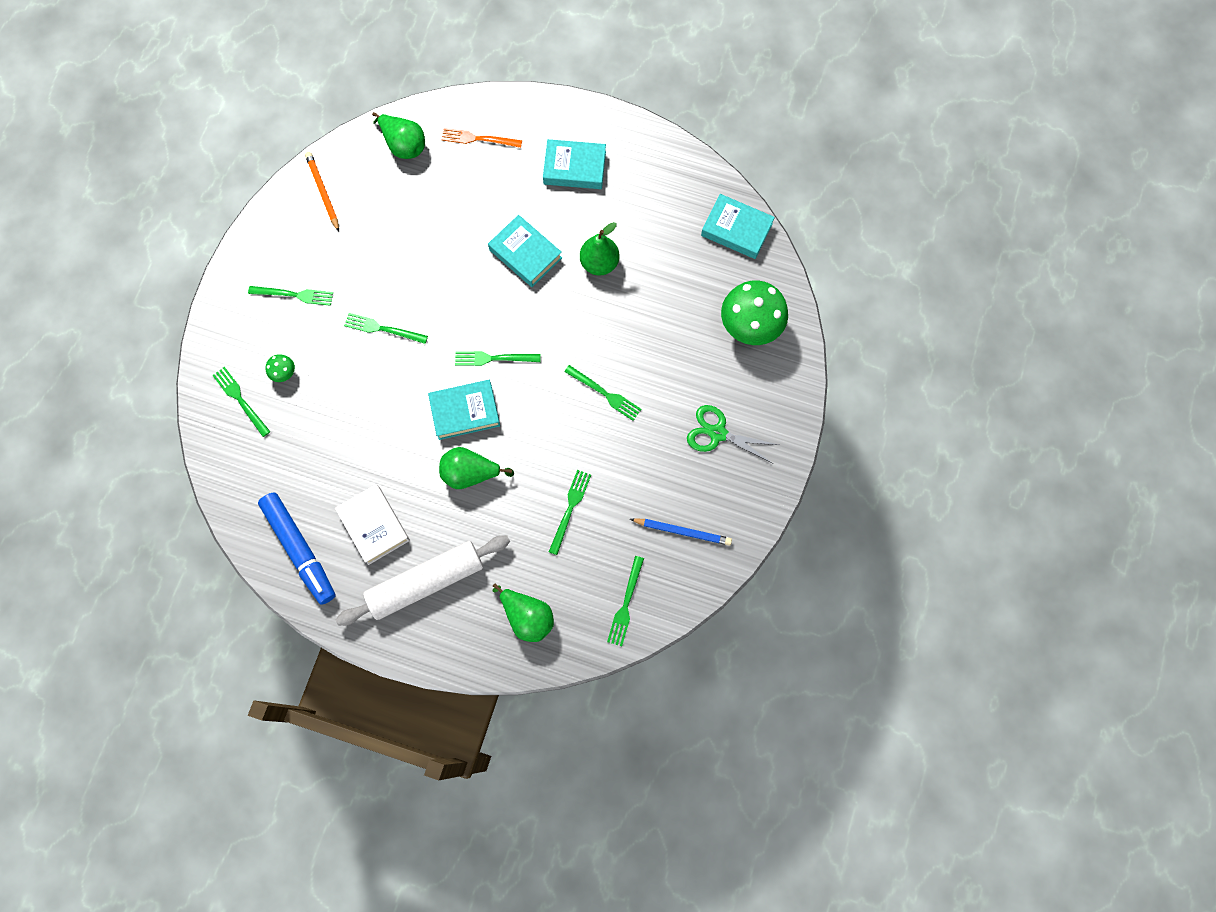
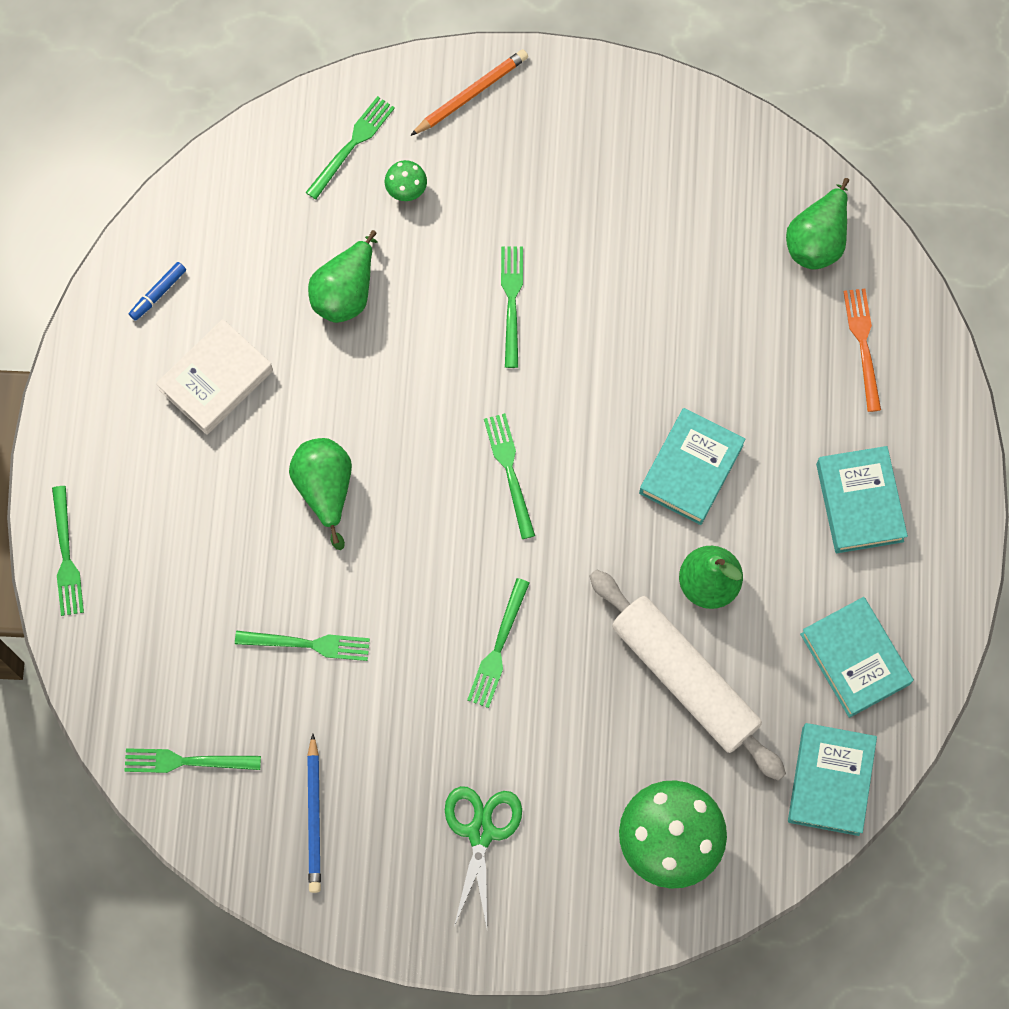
camera: 75 degrees right, 0 degrees up
(294, 295) = (529, 164): green fork -> green fork (66, 556)
(300, 550) = (158, 293): blue marker -> blue marker, size x0.41
(323, 191) = (704, 151): orange pencil -> orange pencil (471, 94)
(426, 582) = (153, 475): white rolling pin -> white rolling pin (684, 678)
(465, 411) = (416, 454): turquoise book -> turquoise book (855, 659)
(527, 617) = (136, 627): green pear -> green pear (346, 292)

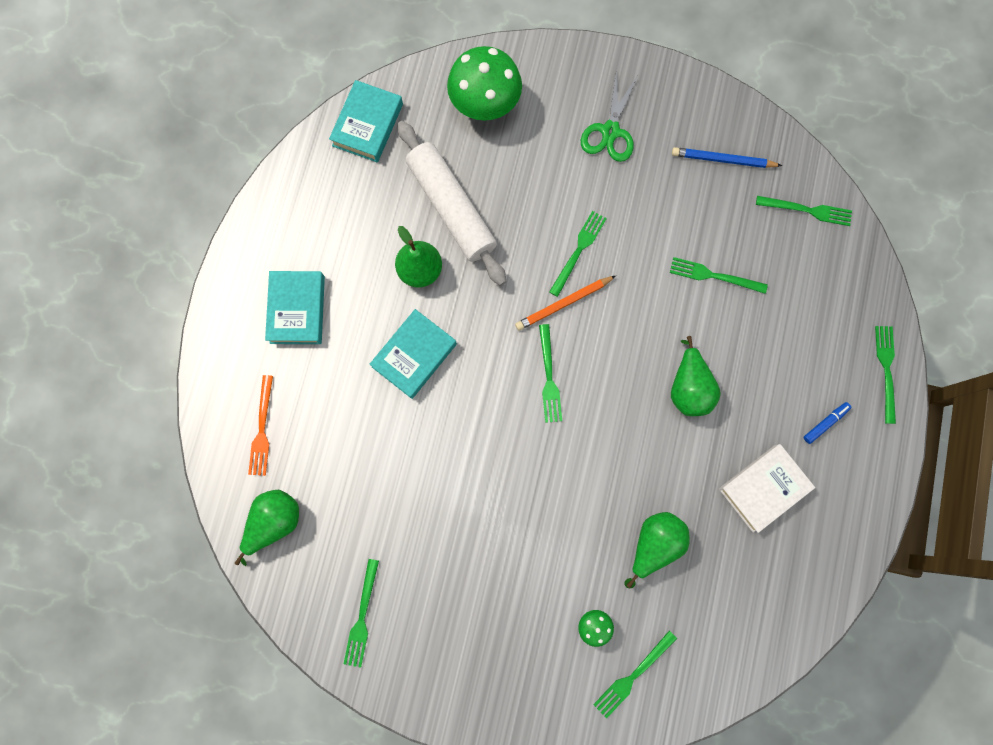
camera: 170 degrees left, 5 degrees up
(158, 293) = (804, 570): blue marker -> blue marker (825, 423)
(314, 817) = (722, 159): blue pencil -> blue pencil turned 90 degrees counterclockwise
(471, 94) = (526, 705): orange pencil -> orange pencil (563, 303)
(512, 301) = (524, 513): green fork -> green fork (362, 616)
(855, 659) = (330, 201): turquoise book -> none

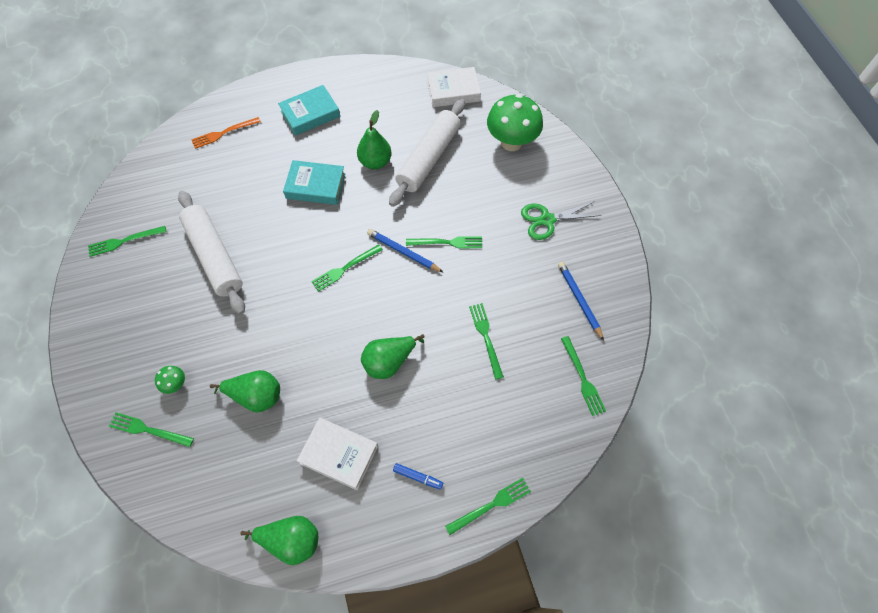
camera: 60 degrees right, 15 degrees down
(274, 522) = (167, 167): green pear -> green pear (291, 540)
(367, 125) = (453, 91): turquoise book -> white book
(447, 516) = (214, 256): none -> white rolling pin
(563, 303) = (403, 251): orange pencil -> blue pencil

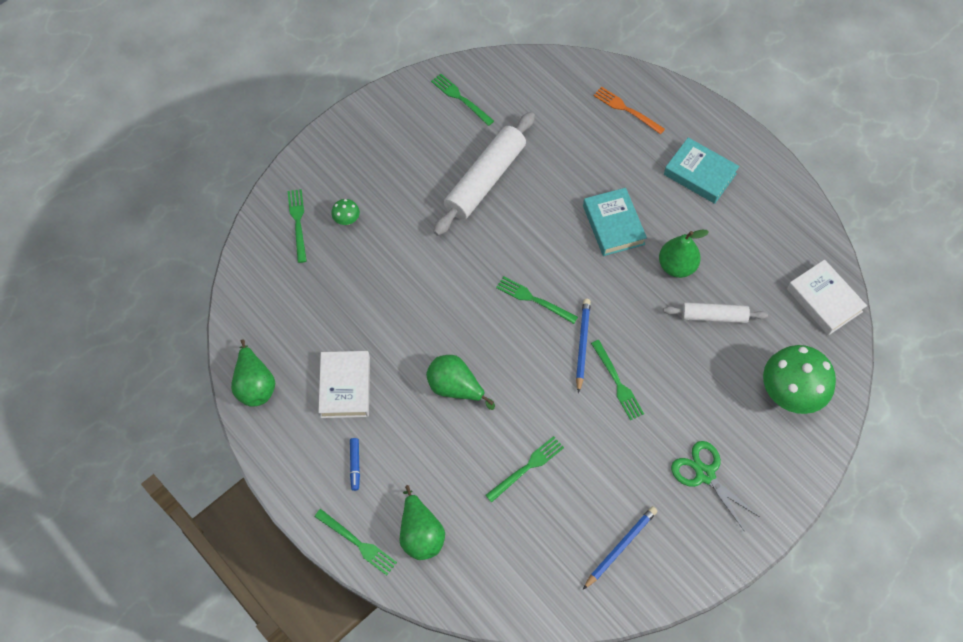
camera: 65 degrees right, 0 degrees up
(256, 396) = (367, 290): green pear -> green pear (420, 534)
(428, 158) = (713, 316): white rolling pin -> white rolling pin, size x0.57
(582, 378) = (529, 583): green fork -> none

